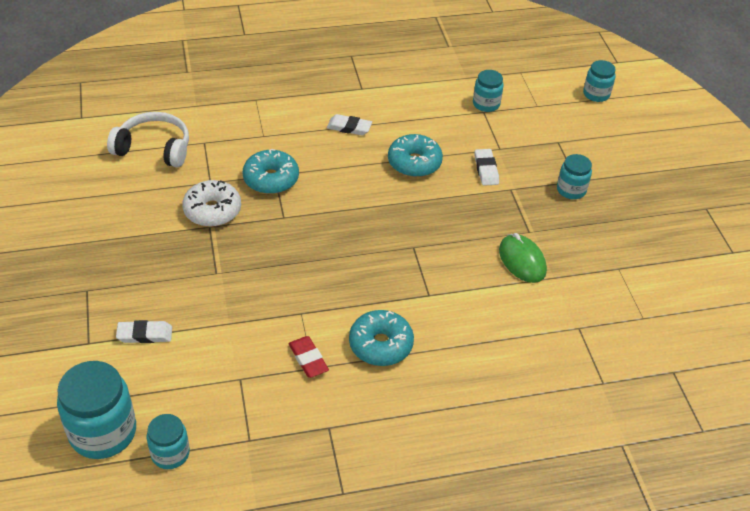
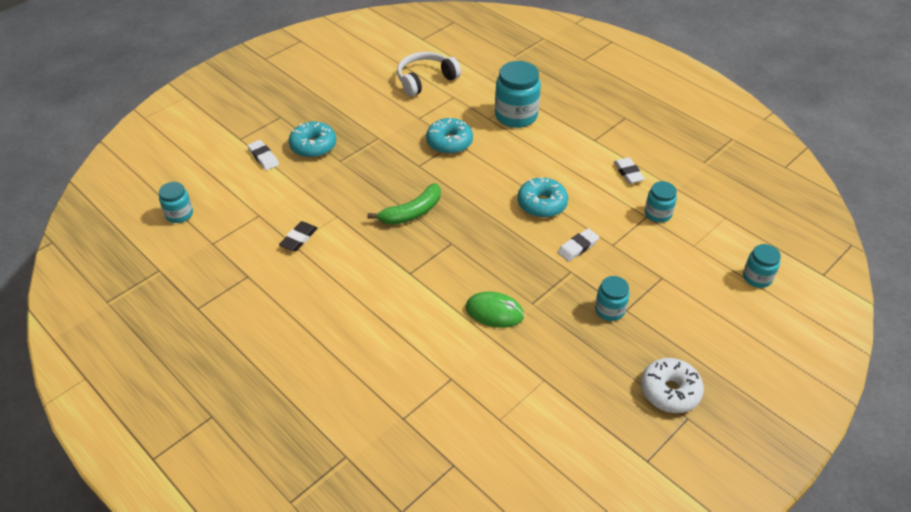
camera: 60 degrees right, 0 degrees up
(103, 432) = (177, 179): turquoise jar -> turquoise jar (516, 116)
(154, 148) = (425, 80): white headphones -> white headphones turned 105 degrees counterclockwise
(212, 211) = (393, 132): white donut -> white donut (670, 391)
(308, 359) = (299, 238): red eraser -> black eraser
(347, 254) = (412, 212): none -> green banana
(349, 127) = (543, 153): white eraser -> white eraser (628, 173)
(380, 345) = (340, 269): turquoise donut -> turquoise donut (313, 146)
(522, 261) = (494, 312): green mouse -> green mouse turned 75 degrees clockwise

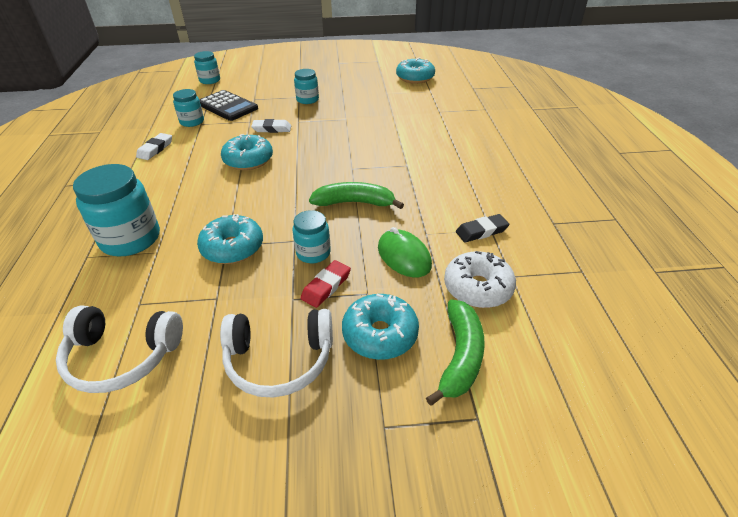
camera: 140 degrees left, 5 degrees down
(179, 214) = (618, 329): turquoise jar -> turquoise jar (313, 253)
(263, 157) = (460, 356): white eraser -> green banana
(352, 113) = (279, 360): none -> white headphones
(367, 152) = (326, 286): none -> red eraser
(494, 312) = (375, 124): green mouse -> green mouse (404, 256)
(548, 442) = (415, 78): none -> turquoise donut
(665, 251) = (227, 106): none -> black calculator
(670, 391) = (331, 70): white donut -> white donut (477, 288)

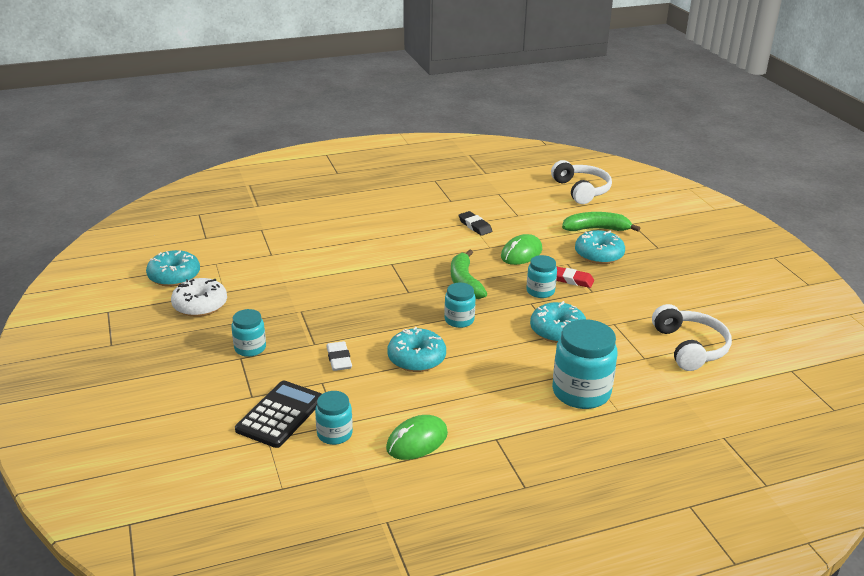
camera: 105 degrees left, 10 degrees down
(155, 149) = (417, 441): white eraser -> green mouse
(210, 80) = (182, 464): turquoise jar -> turquoise jar (459, 320)
(279, 360) = (644, 286): white headphones -> white headphones (581, 190)
(477, 288) = (536, 226): white donut -> white donut (200, 305)

